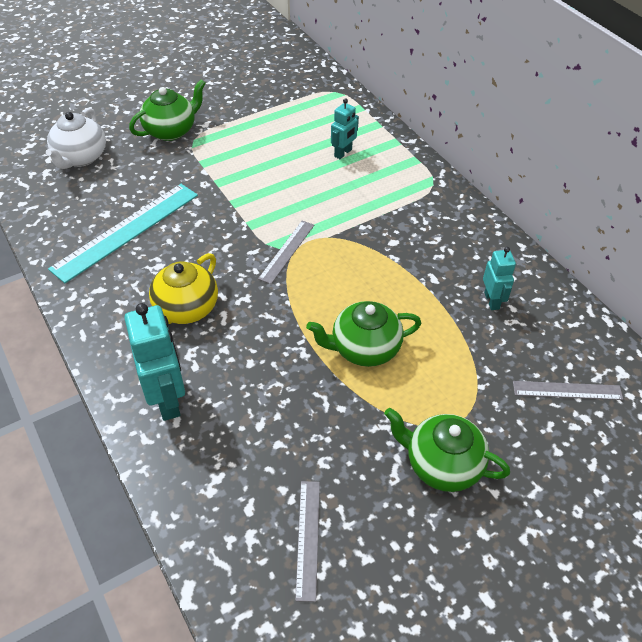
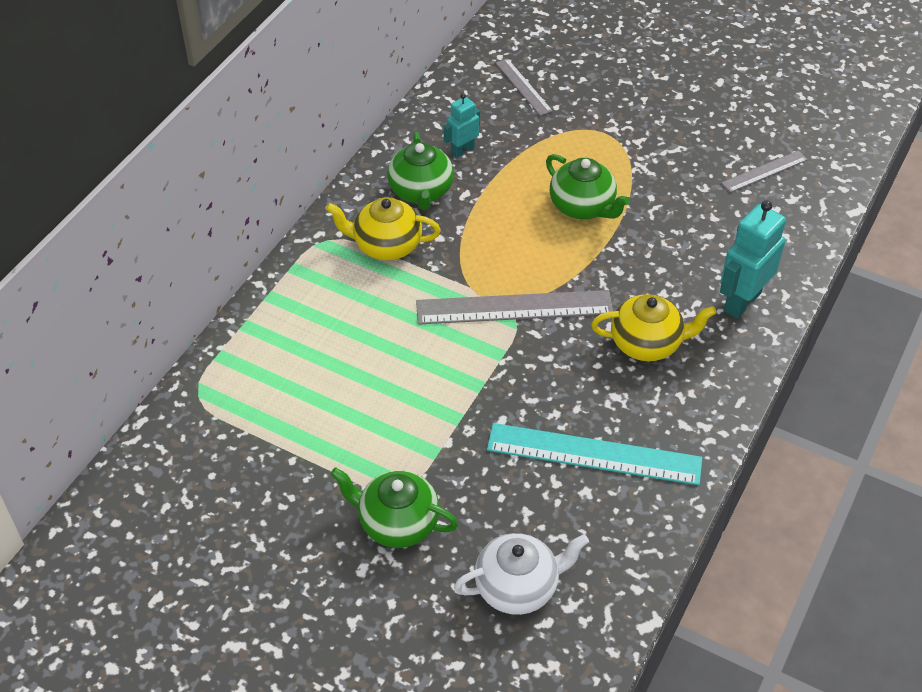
camera: 120 degrees left, 0 degrees up
(287, 251) = (514, 307): grey ruler -> grey ruler, size x1.86
(343, 153) = (324, 332): turquoise robot -> none
(404, 211) = (386, 245): none -> yellow teapot
(442, 464) = (647, 129): green teapot -> green teapot (421, 192)

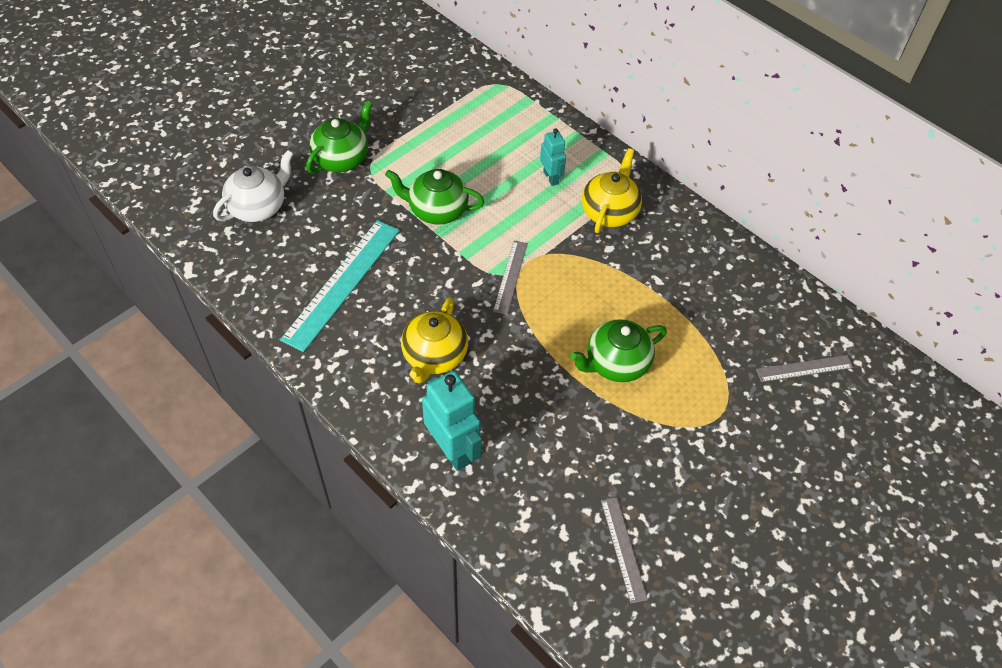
camera: 105 degrees right, 5 degrees up
(421, 192) = (669, 250): green teapot -> green teapot (437, 210)
(462, 150) = (717, 293): turquoise robot -> turquoise robot (551, 177)
(514, 307) = (510, 277): grey ruler -> grey ruler, size x0.54
(517, 587) = (258, 207): white teapot -> white teapot turned 135 degrees counterclockwise

